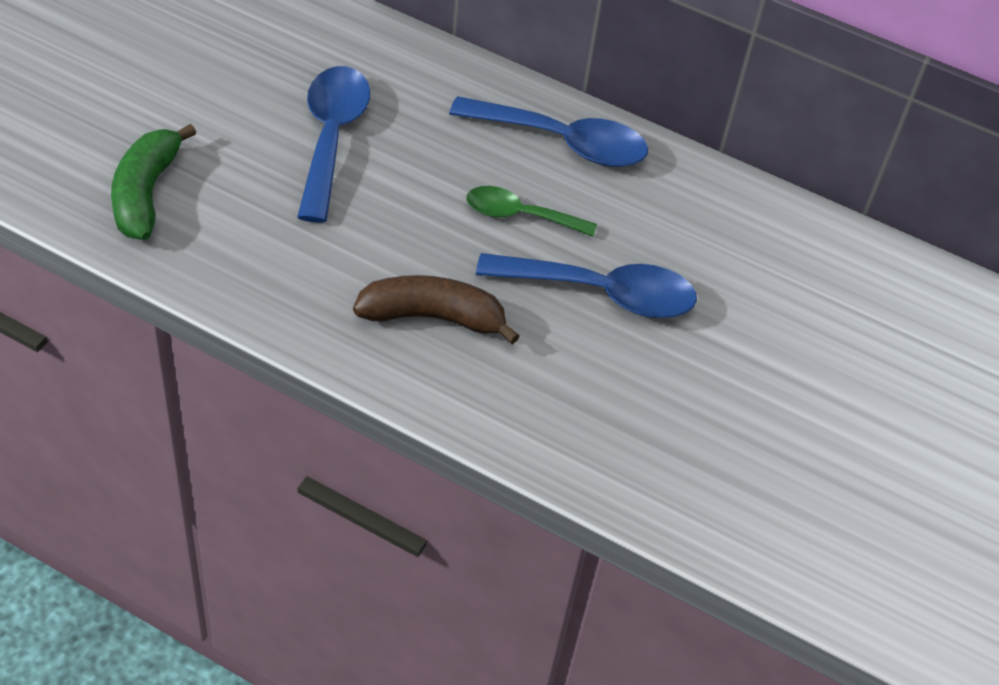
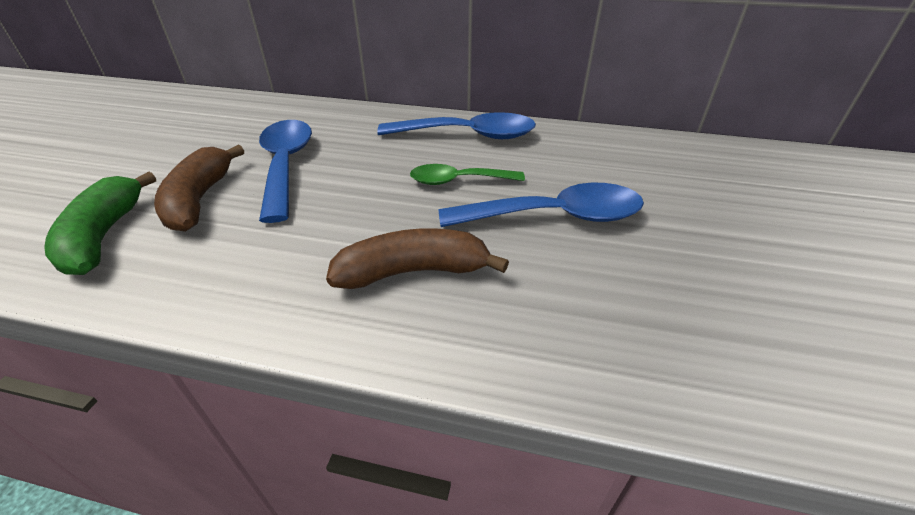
camera: 10 degrees left, 10 degrees down
(236, 168) = (200, 200): none -> brown banana

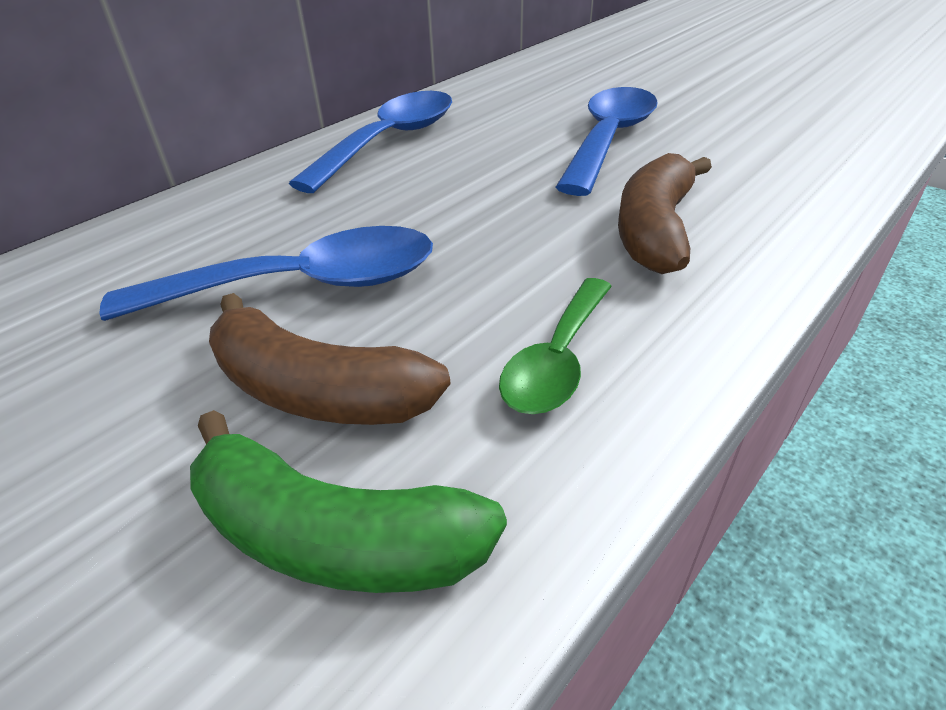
camera: 60 degrees left, 0 degrees up
(286, 165) = (301, 286): blue spoon -> blue spoon turned 150 degrees clockwise
(459, 181) = (492, 169): green spoon -> green spoon (557, 359)

